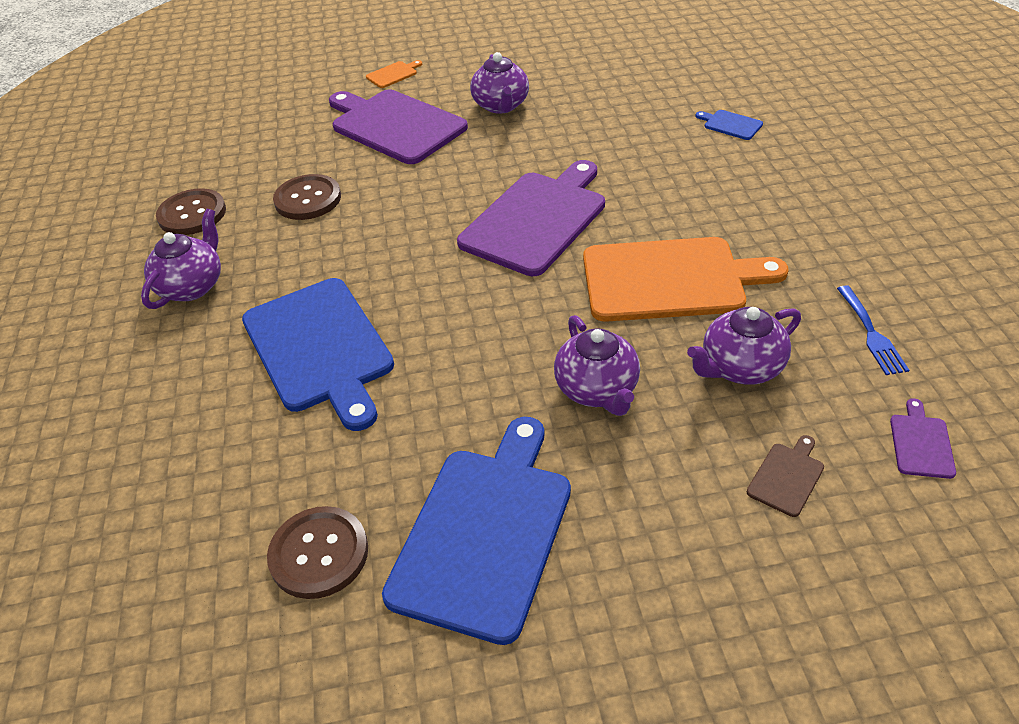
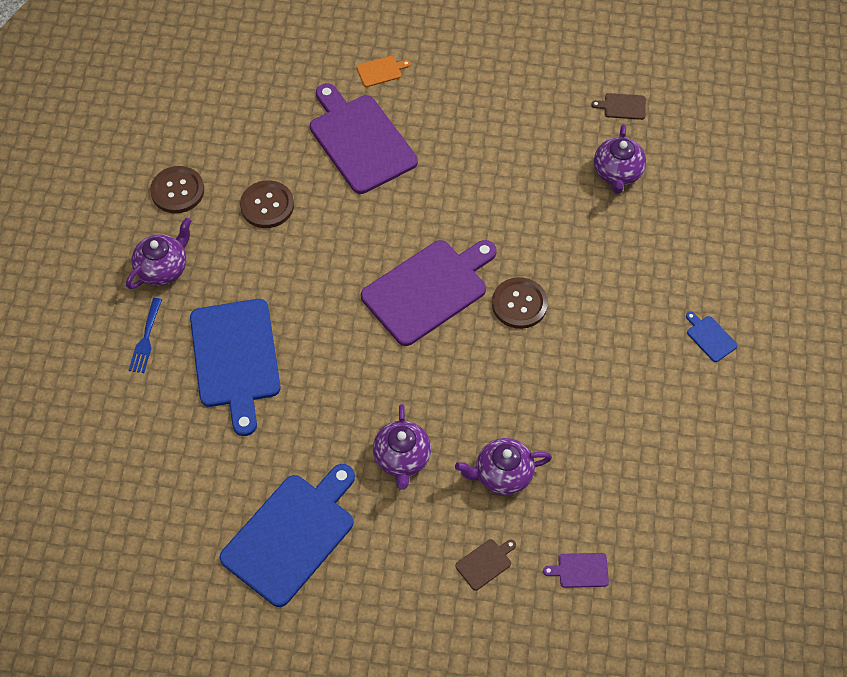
camera: 15 degrees right, 15 degrees up
(319, 554) = (193, 514): brown button -> brown button (519, 304)
(501, 106) = (455, 147): purple teapot -> purple teapot (617, 173)
(654, 41) = (622, 106): none -> brown cutting board
(670, 279) = (495, 383): orange cutting board -> none
(730, 124) = (627, 238): blue cutting board -> blue cutting board (710, 337)
(871, 334) = (604, 479): blue fork -> blue fork (146, 339)
(921, 443) = (580, 570): purple cutting board -> purple cutting board turned 120 degrees counterclockwise

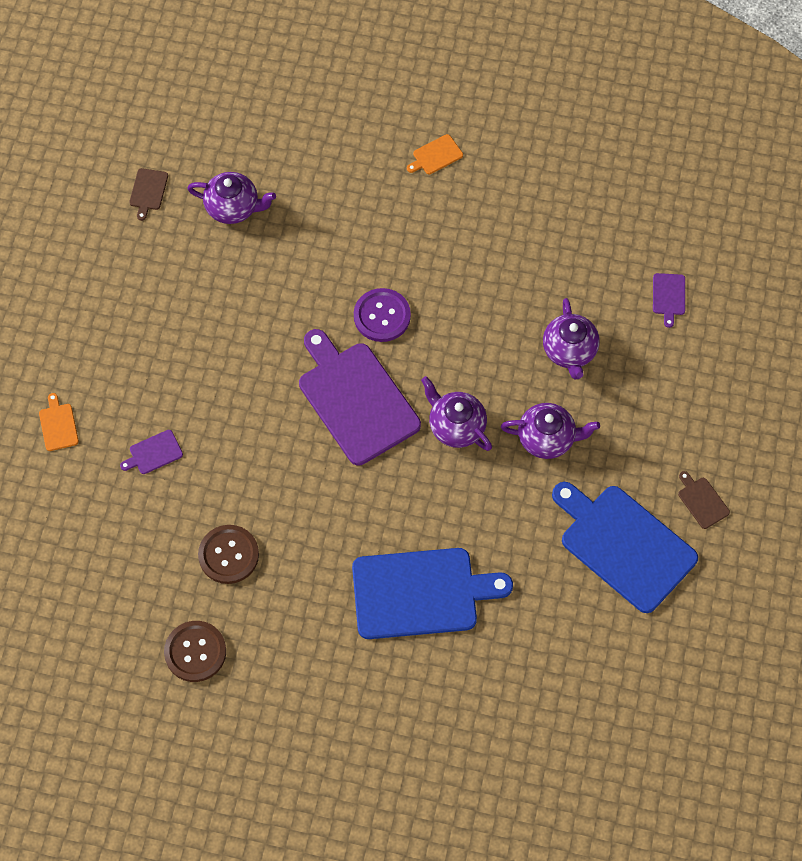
camera: 85 degrees left, 5 degrees up
(146, 339) = (388, 686): blue fork -> none
(163, 268) = (299, 668): purple teapot -> purple teapot (456, 426)
(360, 141) = (153, 453): purple cutting board -> purple cutting board, size x0.40
(485, 563) = (659, 375): brown cutting board -> brown cutting board (702, 501)
(519, 304) = (382, 316): brown button -> purple button
(710, 337) = (436, 155): blue cutting board -> orange cutting board

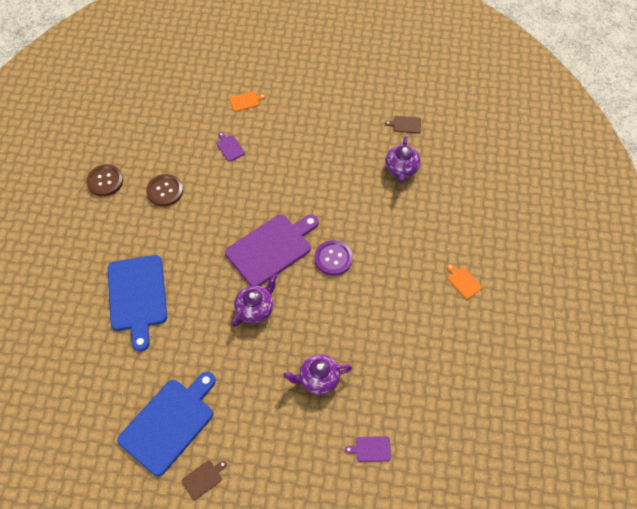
camera: 85 degrees right, 5 degrees down
(547, 438) = (249, 367): purple teapot -> none

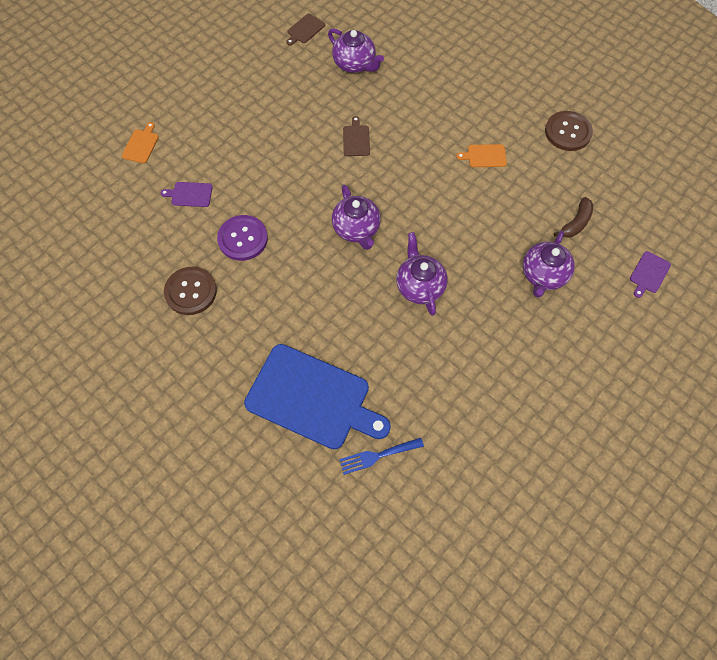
camera: 55 degrees left, 5 degrees up
(105, 181) = (118, 349): brown button -> brown button (568, 132)
(122, 354) = (377, 456): none -> blue fork
(169, 423) = (501, 450): blue cutting board -> none
(203, 478) = (590, 450): brown cutting board -> brown cutting board (356, 139)
(271, 248) = (356, 229): purple cutting board -> purple teapot
(333, 258) = (413, 181): purple button -> purple button (243, 239)
(377, 377) = (576, 223): none -> brown banana
(463, 281) = (520, 94): orange cutting board -> orange cutting board (484, 156)

